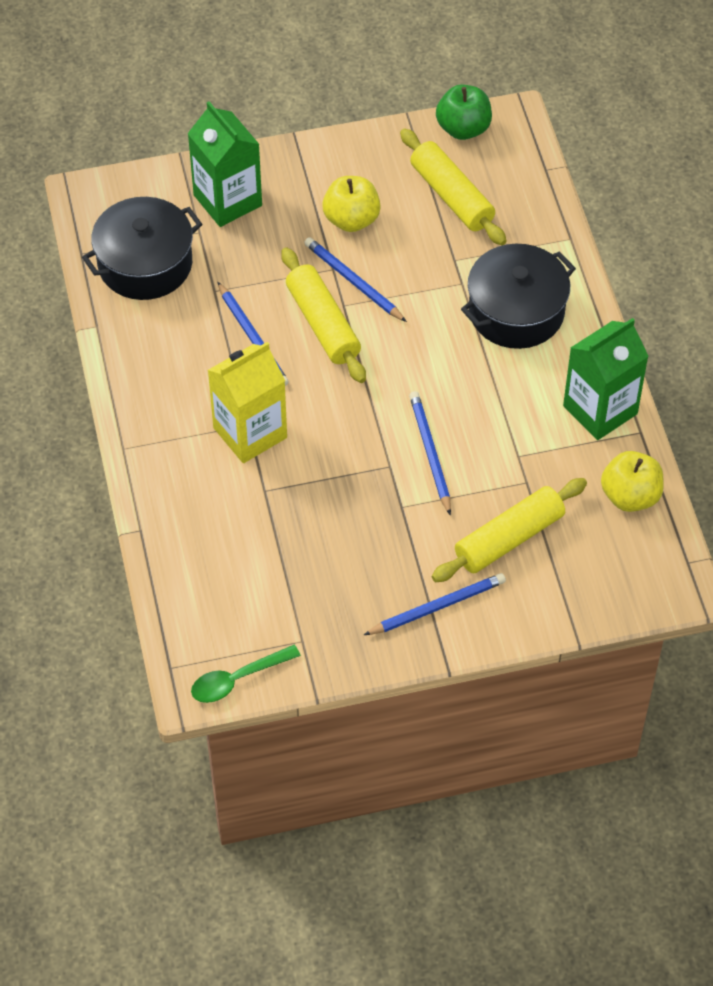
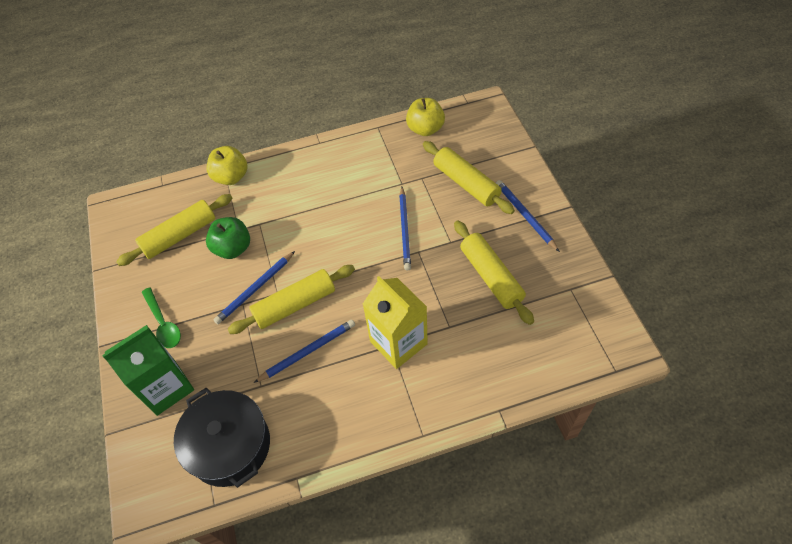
camera: 90 degrees left, 0 degrees up
(237, 679) = (612, 325): green spoon -> green spoon (163, 323)
(336, 548) = (491, 276): none -> yellow rolling pin
(351, 219) = (195, 296): yellow apple -> yellow apple (231, 177)
(430, 453) = (405, 230): blue pencil -> blue pencil turned 75 degrees counterclockwise
(463, 128) = (116, 234): green apple -> green apple (233, 248)
(516, 311) = (284, 192): black pot -> none
(600, 410) = (362, 146): green carton -> none

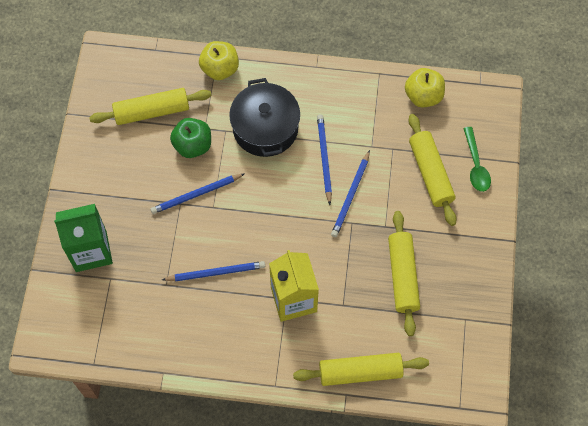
camera: 20 degrees right, 10 degrees up
(163, 323) = (108, 192): green spoon -> green spoon (476, 165)
(229, 446) = (122, 323): black pot -> black pot (265, 128)
(295, 305) = (223, 225): yellow rolling pin -> yellow rolling pin (360, 372)
(525, 216) = (466, 231): blue pencil -> blue pencil (324, 158)

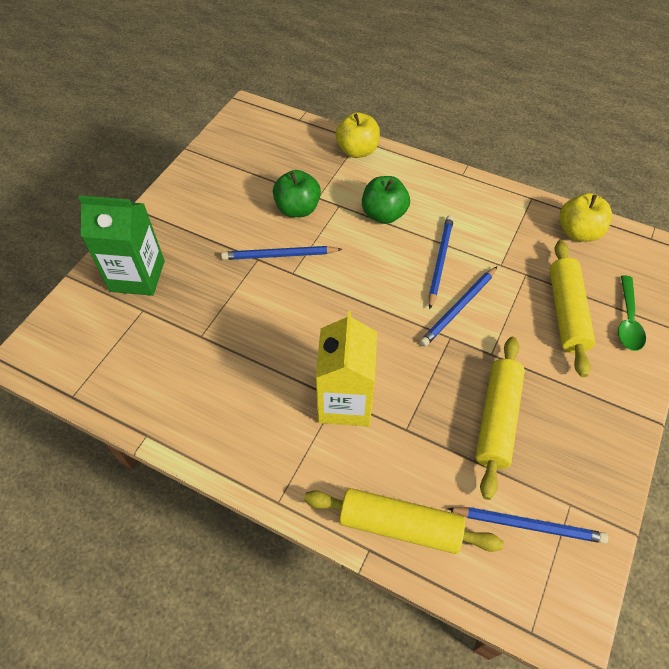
camera: 20 degrees right, 10 degrees down
(152, 111) = (270, 168): yellow rolling pin -> none
(216, 272) = (264, 341): blue pencil -> blue pencil (528, 525)
(265, 128) = (384, 214): black pot -> green apple

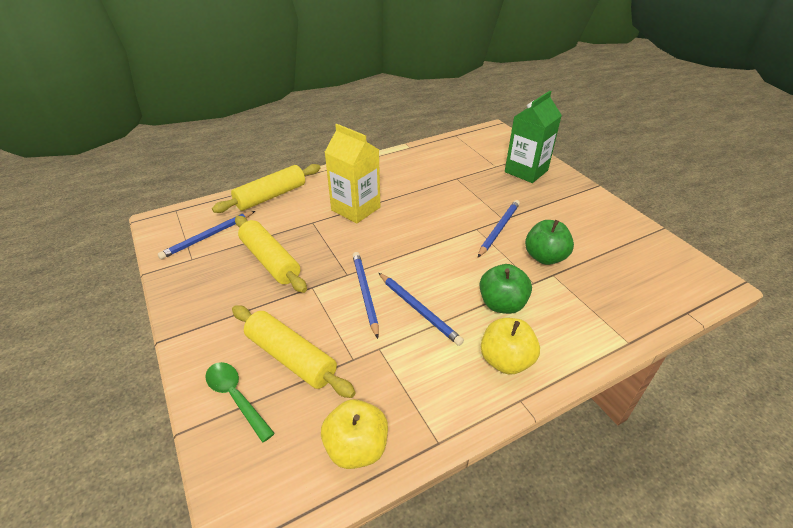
camera: 125 degrees right, 15 degrees down
(357, 151) = (609, 331): yellow apple -> yellow apple (505, 360)

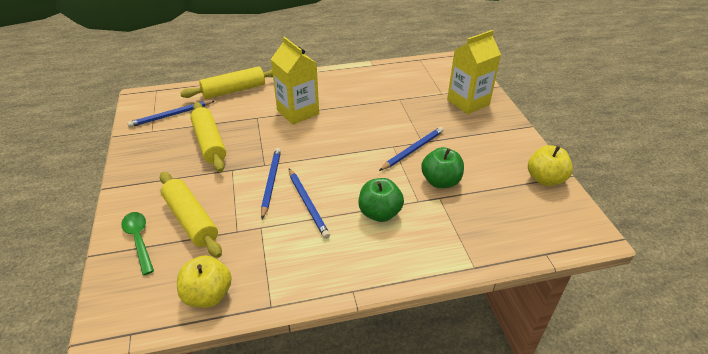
camera: 15 degrees right, 0 degrees up
(505, 360) = (357, 258): yellow apple -> yellow apple (545, 179)
(526, 171) = (468, 102): green carton -> yellow carton

